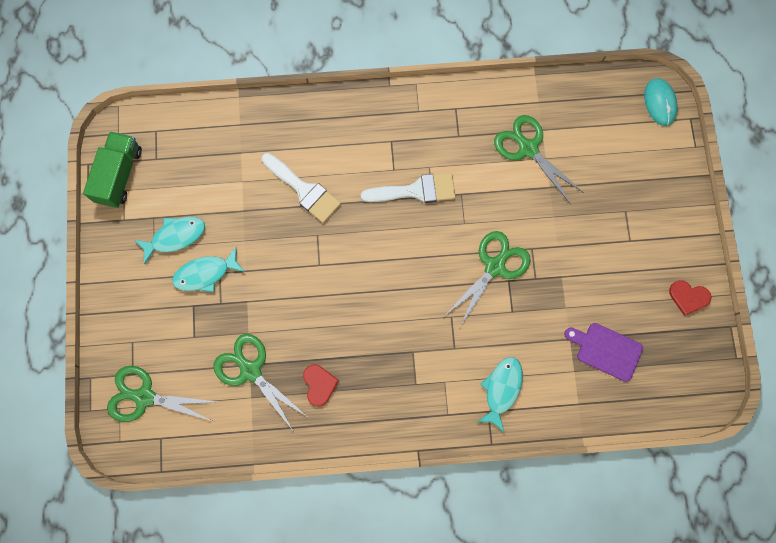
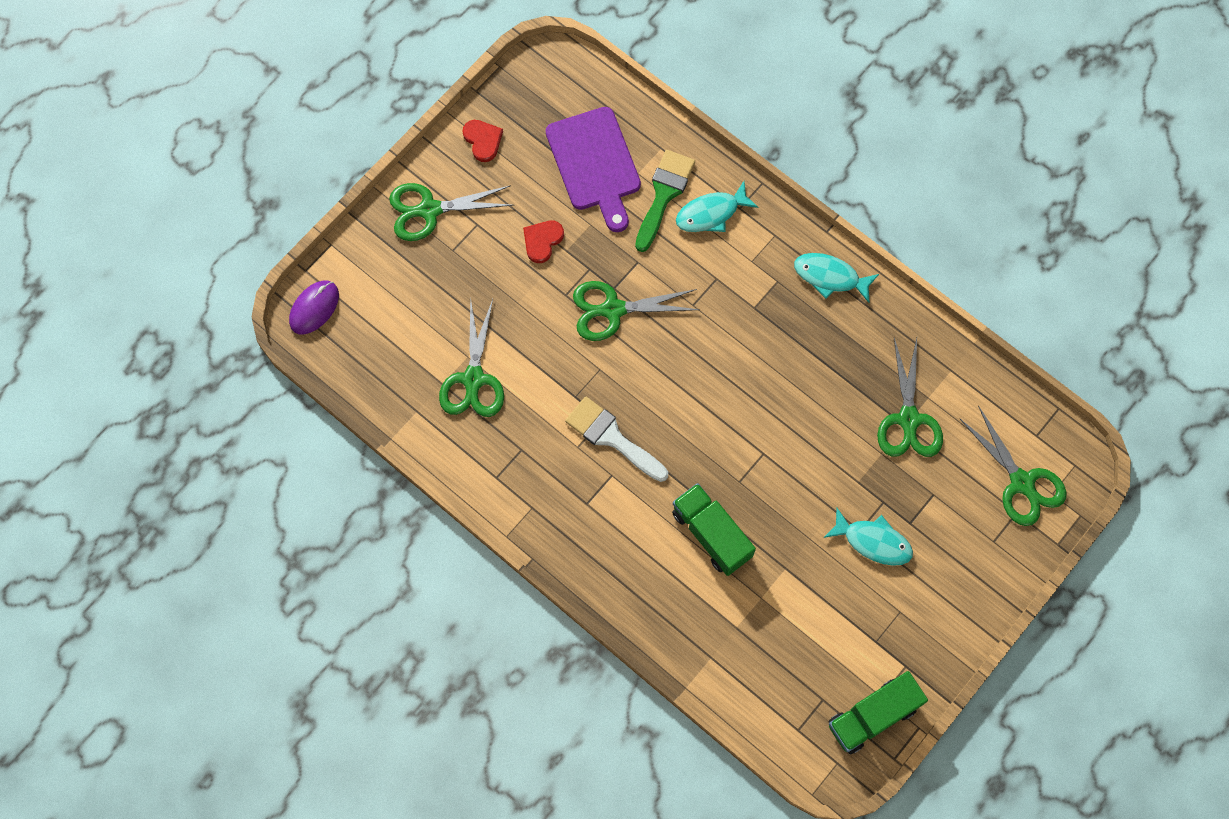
camera: 135 degrees left, 5 degrees down
(175, 237) = (871, 602): turquoise fish -> turquoise fish (830, 277)
(304, 190) = (711, 534): white brush -> green truck
(319, 384) = (859, 354): red heart -> red heart (542, 241)
(543, 373) = (664, 194): none -> green brush
(606, 350) = (594, 164): purple cutting board -> purple cutting board, size x1.53
(660, 103) = (314, 308): turquoise mouse -> purple mouse
(666, 222) = (429, 210): none -> green scissors

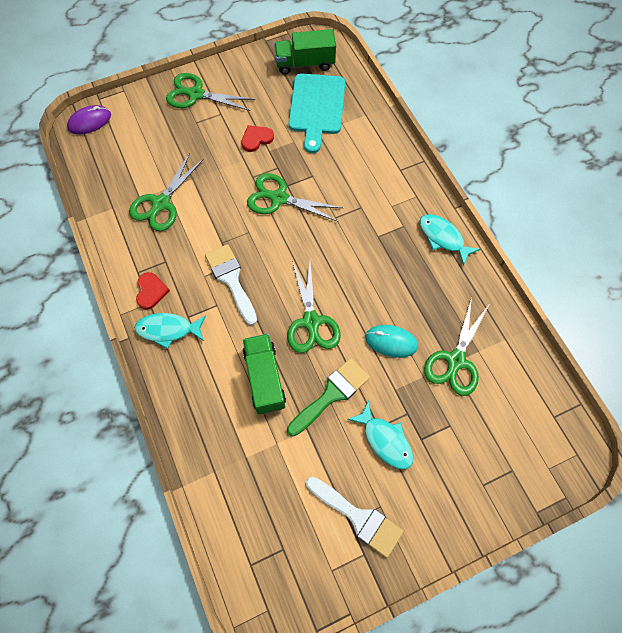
camera: 25 degrees right, 5 degrees down
(483, 140) = (253, 68): red heart -> red heart (151, 291)
(594, 164) = (316, 107): purple cutting board -> turquoise cutting board
(664, 194) = (352, 142): green brush -> green brush (331, 394)
(711, 213) = (379, 165): turquoise fish -> turquoise fish (168, 330)
(829, 429) = (391, 342): none -> turquoise mouse
(872, 716) = (316, 584): green truck -> green truck (305, 63)
(883, 633) = (358, 517): none -> white brush
(1021, 482) = (526, 448): green scissors -> green scissors (311, 321)

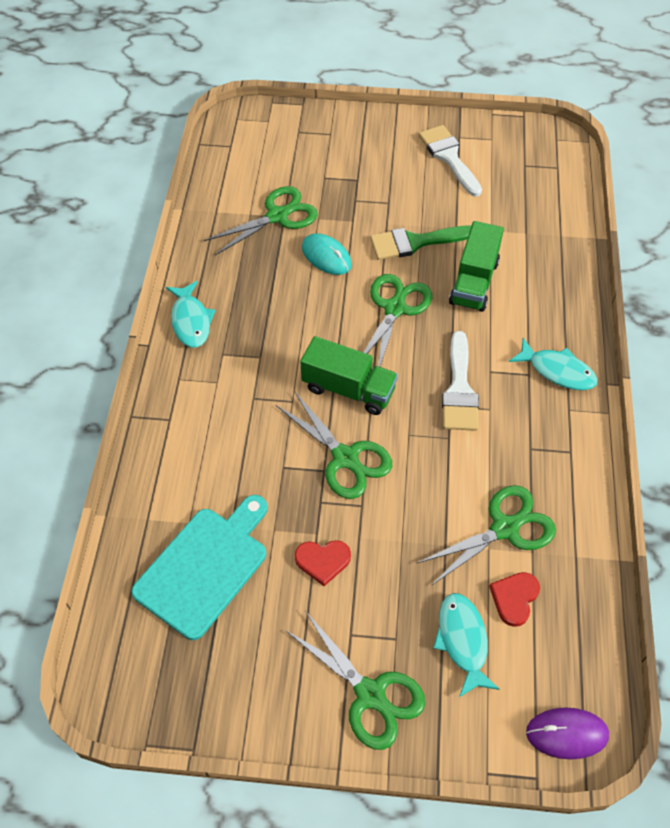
camera: 150 degrees left, 10 degrees down
(151, 291) = (562, 421): red heart -> red heart (514, 598)
(305, 63) = (164, 659): green truck -> green truck (348, 389)
(385, 440) = (390, 192): turquoise fish -> turquoise fish (462, 641)

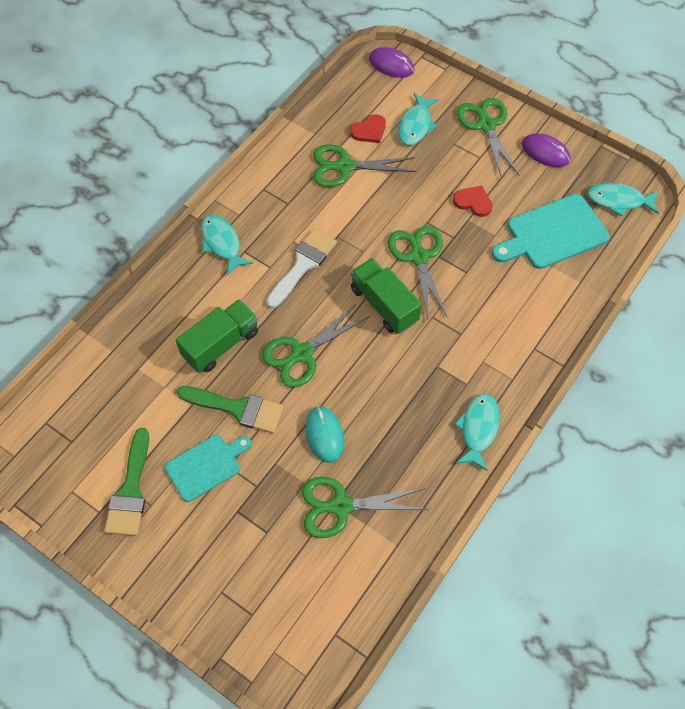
camera: 150 degrees left, 5 degrees up
(136, 663) = (619, 201): none -> turquoise fish
(267, 692) = (545, 152): none -> purple mouse
(406, 195) = (206, 466): none -> turquoise cutting board
(449, 157) = (130, 490): white brush -> green brush

